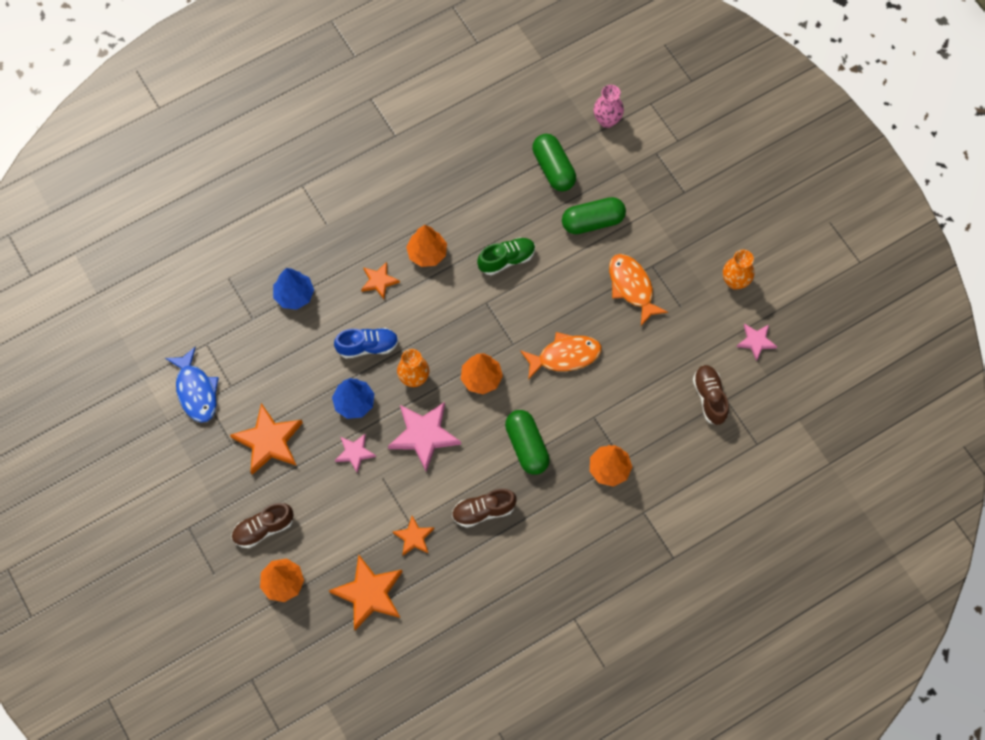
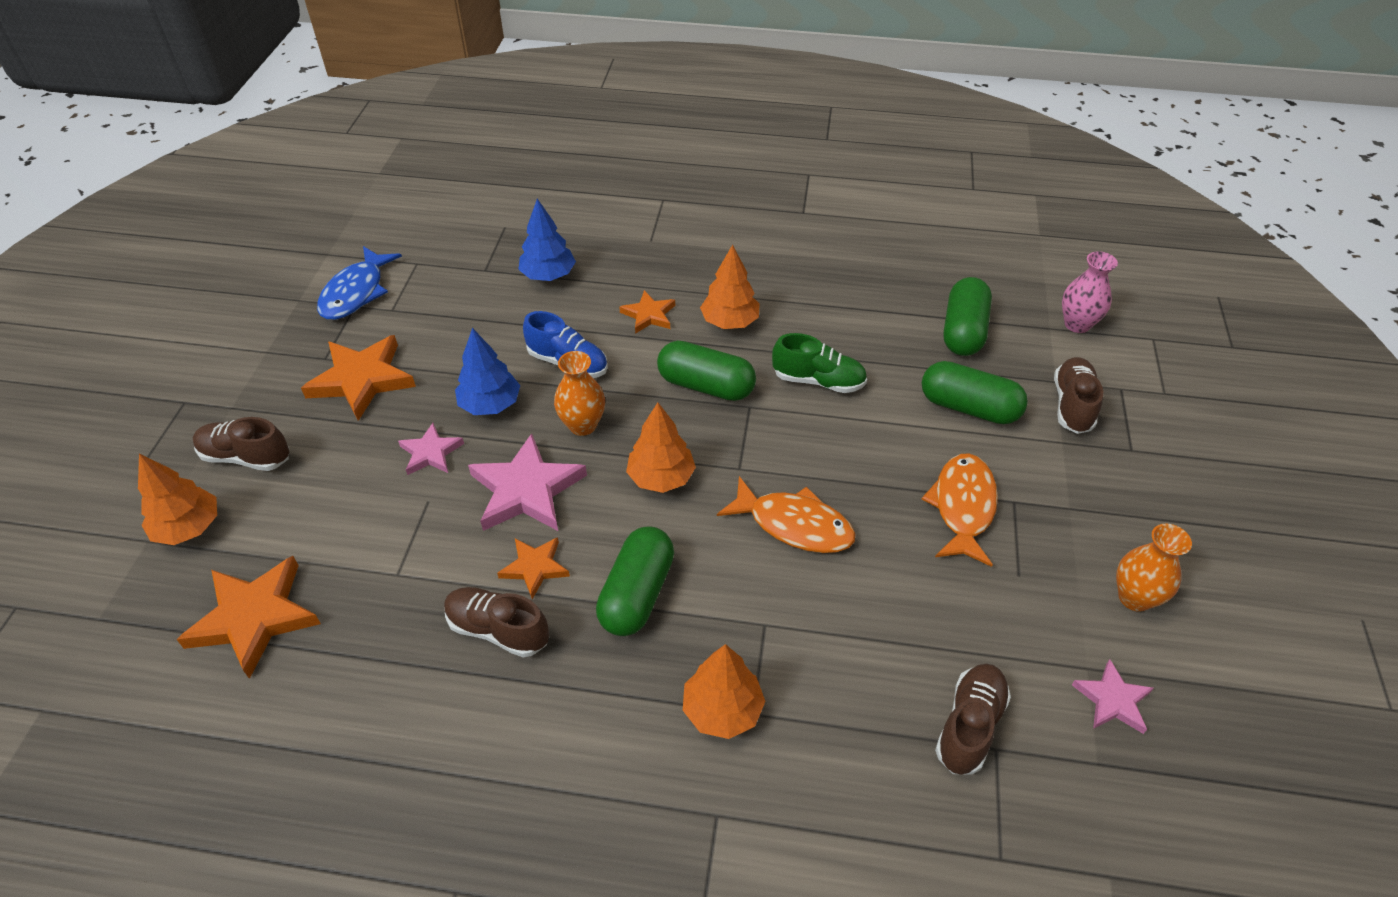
camera: 40 degrees right, 20 degrees down
(414, 537) = (382, 594): orange star -> orange star (535, 567)
(453, 306) = (706, 386): none -> green capsule
(640, 182) = (1072, 405): none -> brown shoe

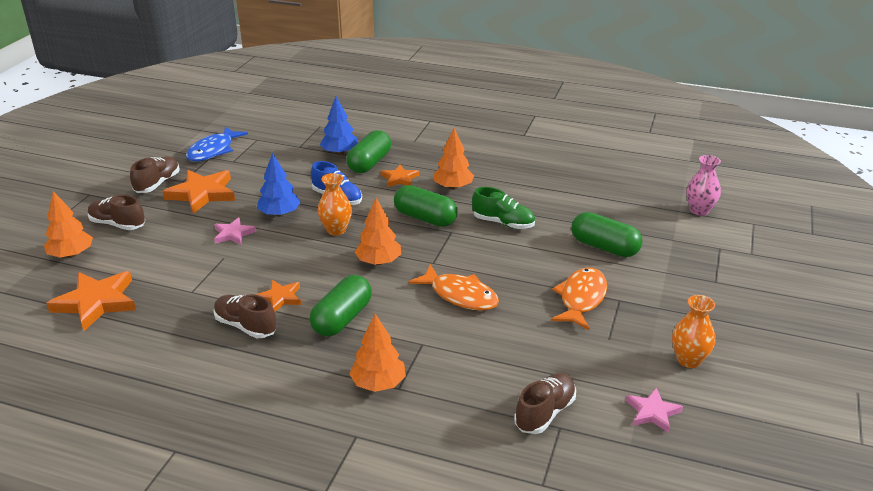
camera: 10 degrees right, 15 degrees down
(526, 490) = (288, 259): pink star -> none
(963, 331) = (615, 207): green capsule -> green capsule (369, 163)
(1072, 405) = (680, 253): brown shoe -> brown shoe (157, 184)

